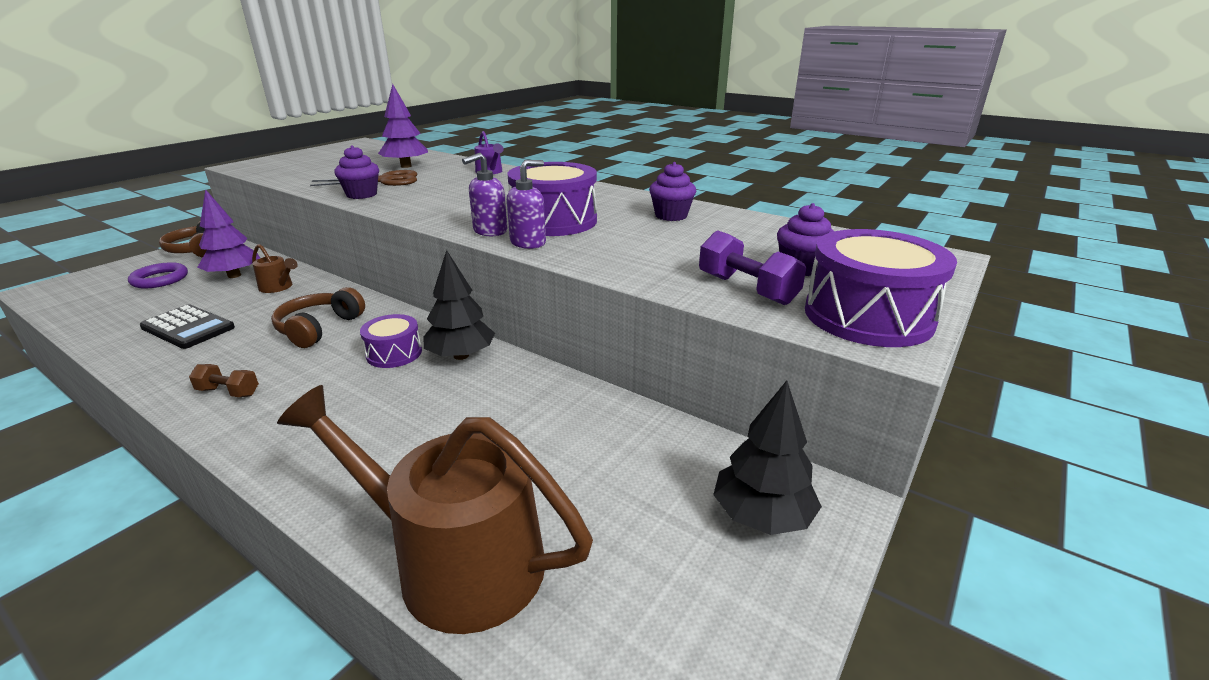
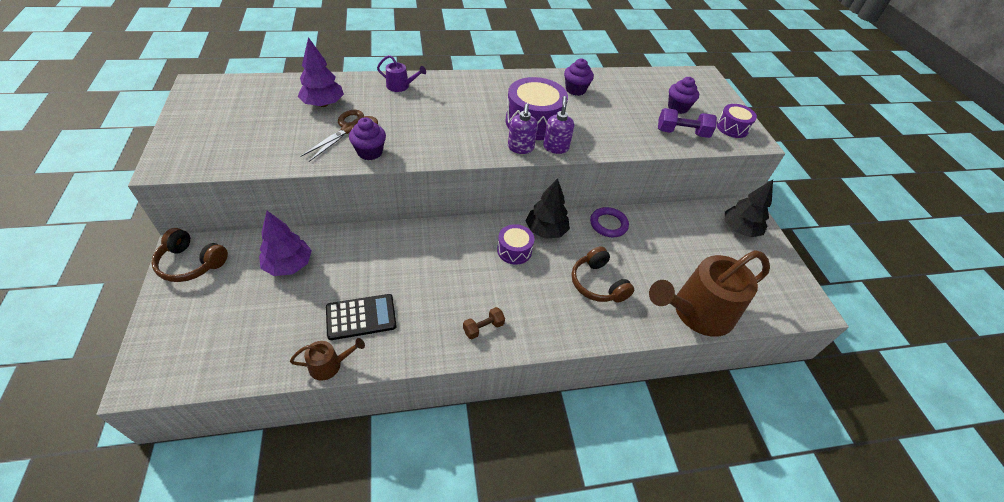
camera: 50 degrees left, 20 degrees up
(160, 279) = (233, 304): purple ring -> purple ring (608, 224)
(278, 287) = (347, 253): brown watering can -> brown watering can (329, 365)
(319, 328) = (443, 263): brown headphones -> brown headphones (597, 283)
(868, 316) = (732, 128): purple drum -> purple drum, size x0.57

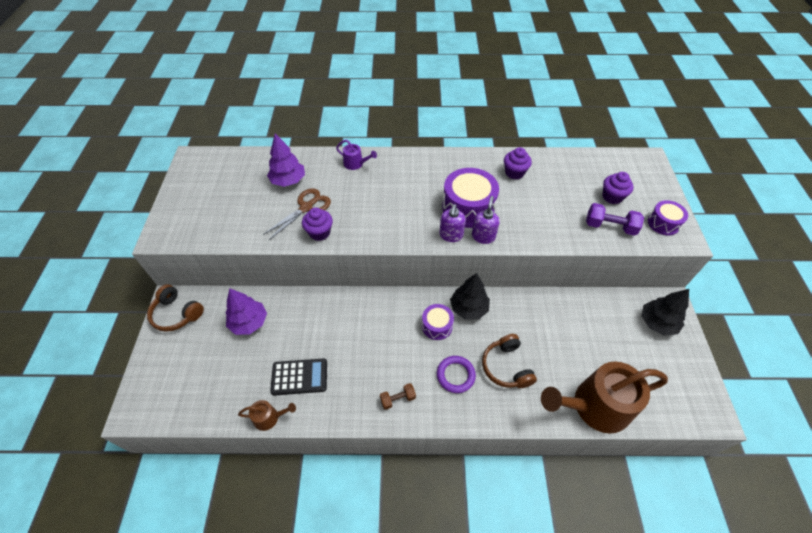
camera: 15 degrees right, 5 degrees up
(608, 224) = (528, 306): purple ring -> purple ring (455, 375)

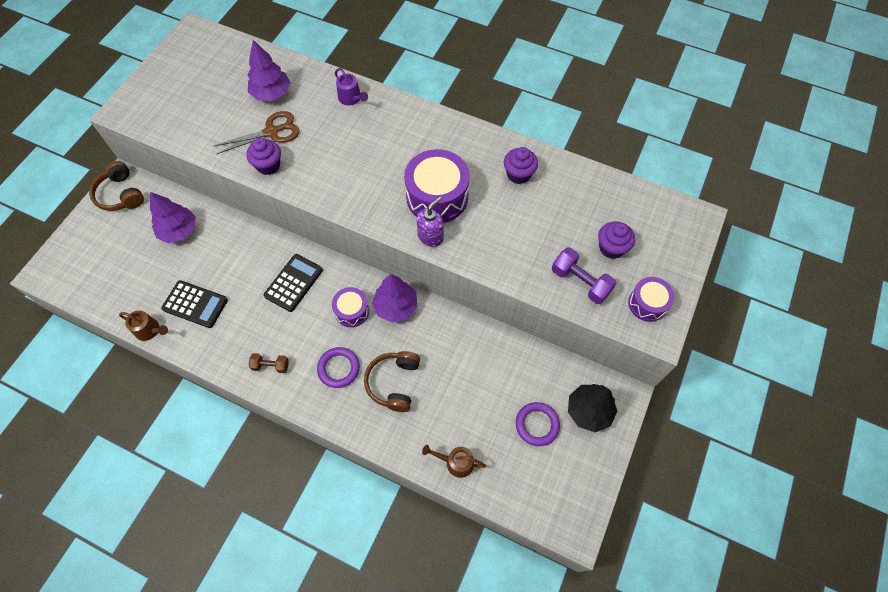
camera: 25 degrees right, 10 degrees up
(375, 324) = (293, 283): none -> black calculator
(451, 235) = (397, 221): purple soap dispenser -> none
(468, 308) = (396, 306): black tree -> purple tree
(595, 406) = (456, 462): brown watering can -> brown watering can, size x0.43
(630, 349) = (537, 425): none -> purple ring

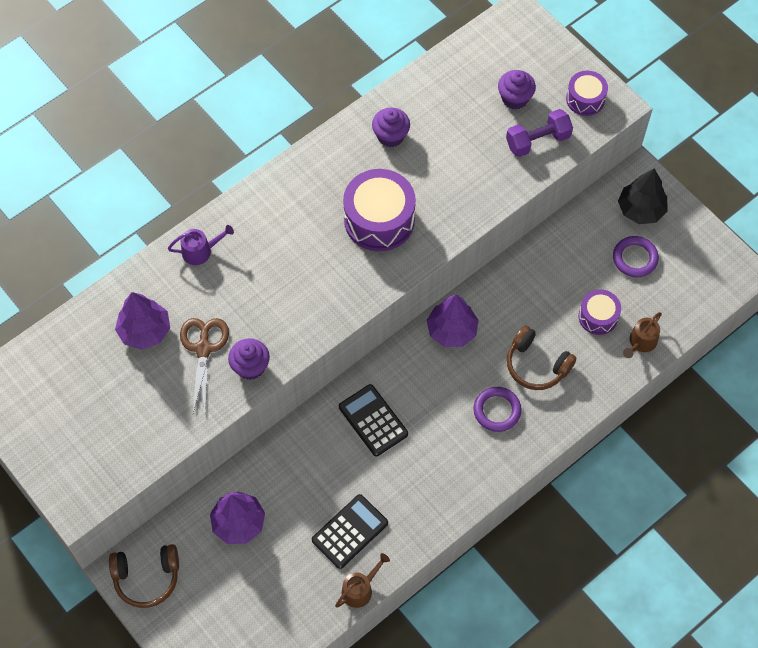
camera: 65 degrees left, 0 degrees up
(271, 366) = (463, 475): brown dumbbell -> none
(352, 311) = (436, 374): purple drum -> purple drum (598, 317)
(430, 236) = (424, 245): purple soap dispenser -> none

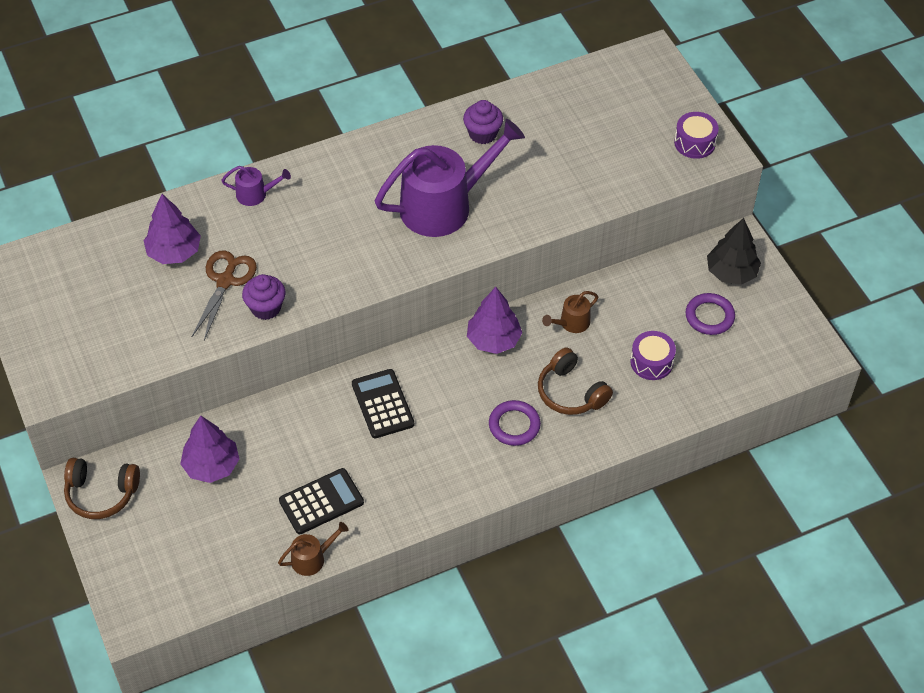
camera: 15 degrees right, 10 degrees down
(379, 220) = (443, 205): purple drum -> purple watering can
(515, 98) = (621, 127): purple cupcake -> none
(538, 141) = (632, 170): purple dumbbell -> none
(641, 342) = (689, 396): brown watering can -> brown watering can (571, 323)

